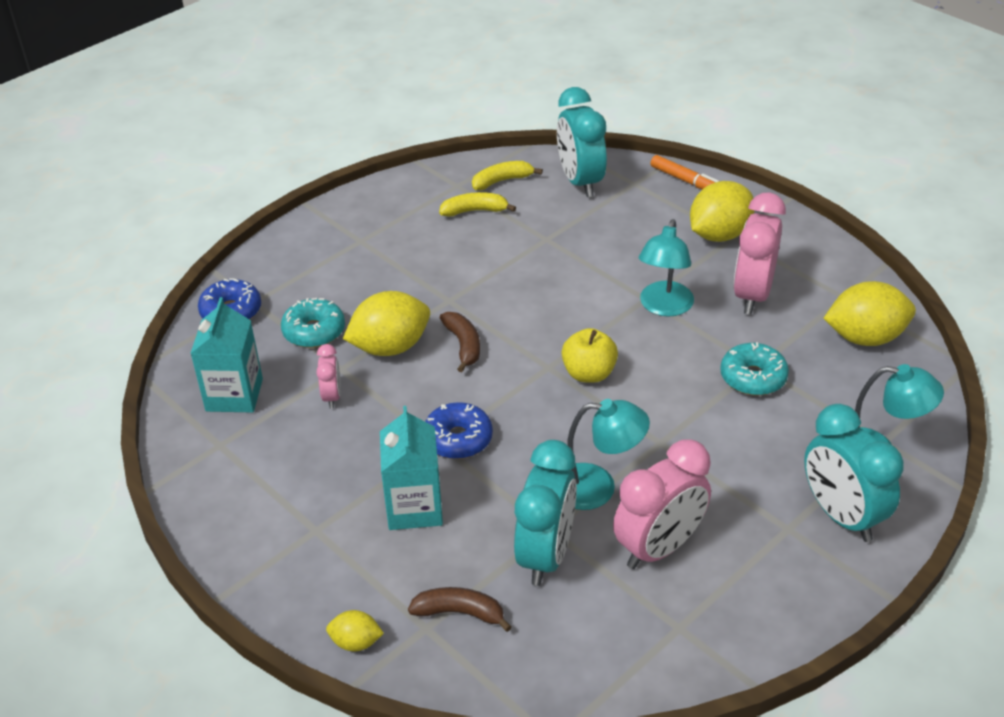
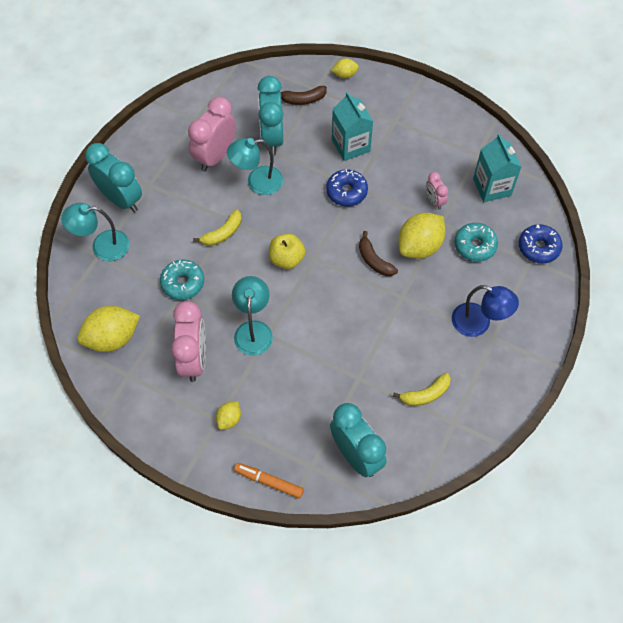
camera: 160 degrees right, 20 degrees up
(369, 256) = (478, 323): none -> blue lamp
(502, 181) = (420, 438): yellow banana -> yellow banana (223, 233)
(719, 234) = (229, 419): yellow lemon -> yellow lemon, size x0.51

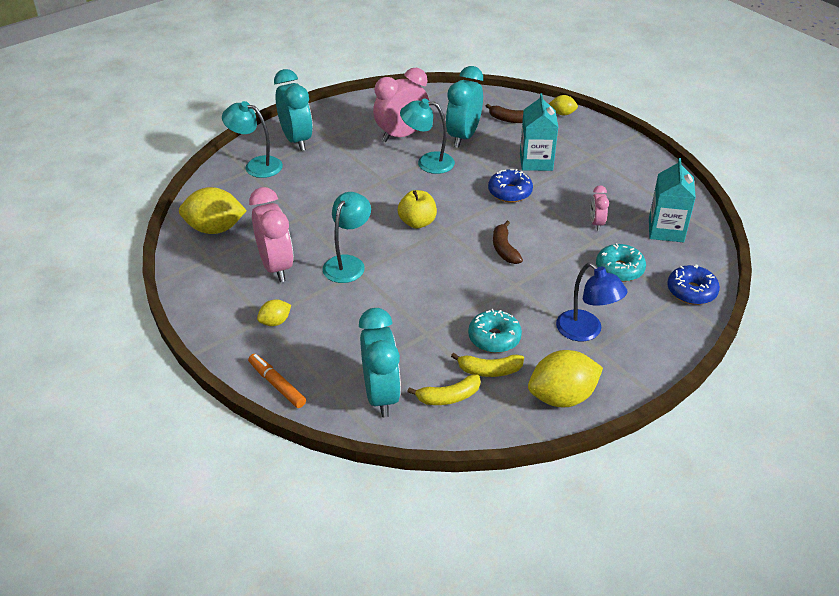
camera: 25 degrees right, 20 degrees down
(183, 283) = (307, 210): turquoise donut -> turquoise donut (494, 338)
(194, 359) = (276, 266): pink clock -> pink clock turned 45 degrees counterclockwise
(223, 233) = (370, 187): yellow banana -> yellow banana (449, 397)
(419, 246) = (559, 252): yellow lemon -> yellow lemon (562, 397)

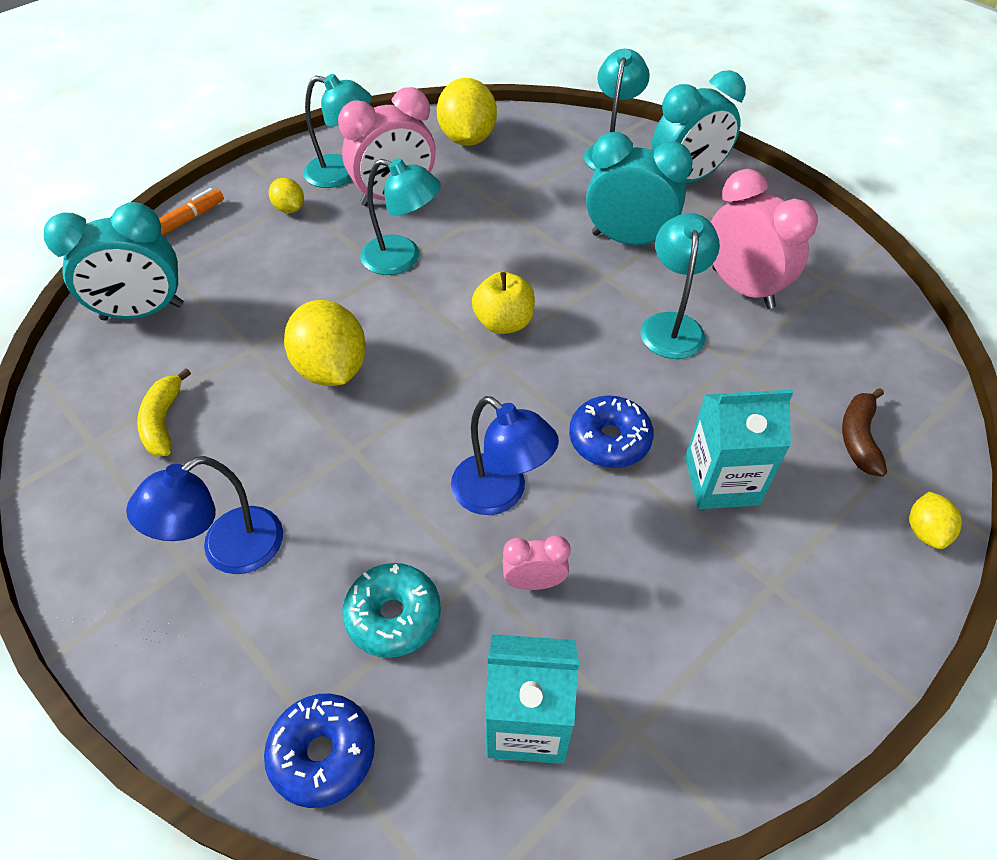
camera: 85 degrees right, 10 degrees up
(238, 294) = (342, 173): none -> turquoise lamp
(449, 397) = (123, 378): yellow banana -> none
(463, 137) = (768, 368): turquoise clock -> turquoise clock (628, 240)
(494, 338) = (230, 425): turquoise donut -> none
(504, 249) = (444, 434): brown banana -> none
(545, 231) = (500, 494): none -> blue lamp
(562, 397) = (89, 512): yellow lemon -> yellow lemon (331, 369)

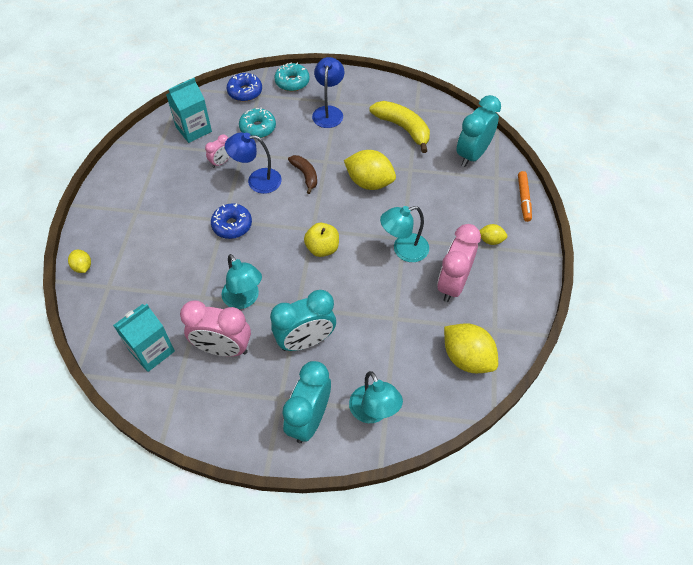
camera: 140 degrees right, 5 degrees up
(163, 421) = (403, 128): yellow banana -> yellow banana, size x1.63
(200, 696) = (292, 82): none -> turquoise donut
(342, 173) = (497, 280): turquoise lamp -> none
(721, 481) = (176, 237): turquoise carton -> turquoise carton (152, 351)
(858, 438) = (125, 293): brown banana -> brown banana (305, 175)

